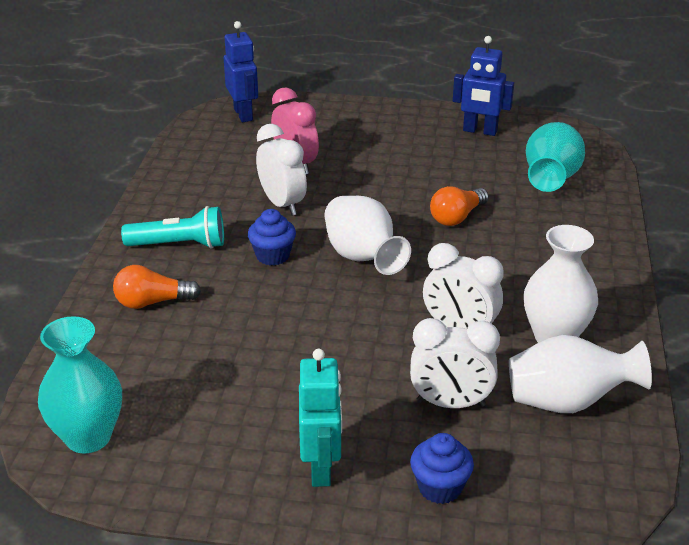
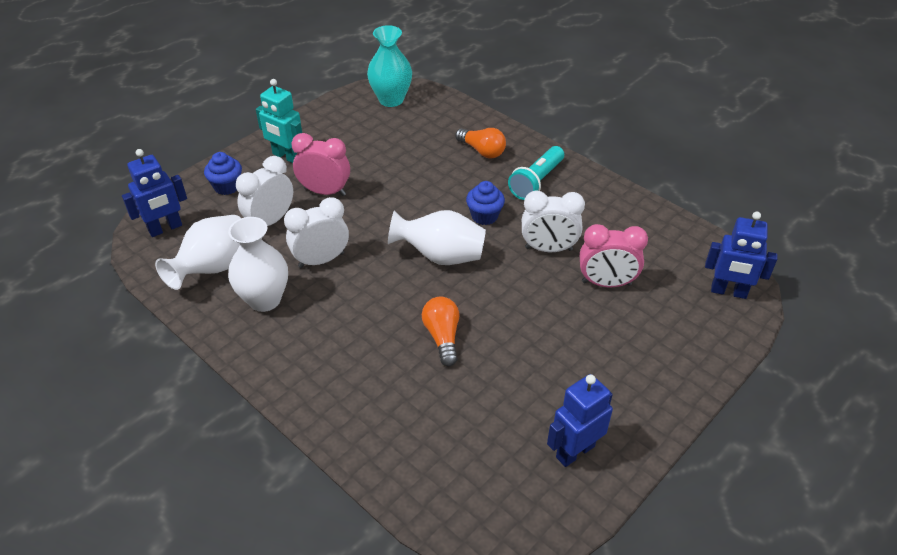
camera: 125 degrees right, 10 degrees up
(152, 302) = (482, 151): orange light bulb -> orange light bulb turned 105 degrees clockwise
(353, 388) = (325, 192): none -> pink clock
(551, 179) = (441, 444): turquoise vase -> none
(572, 491) = (165, 228): none -> blue robot

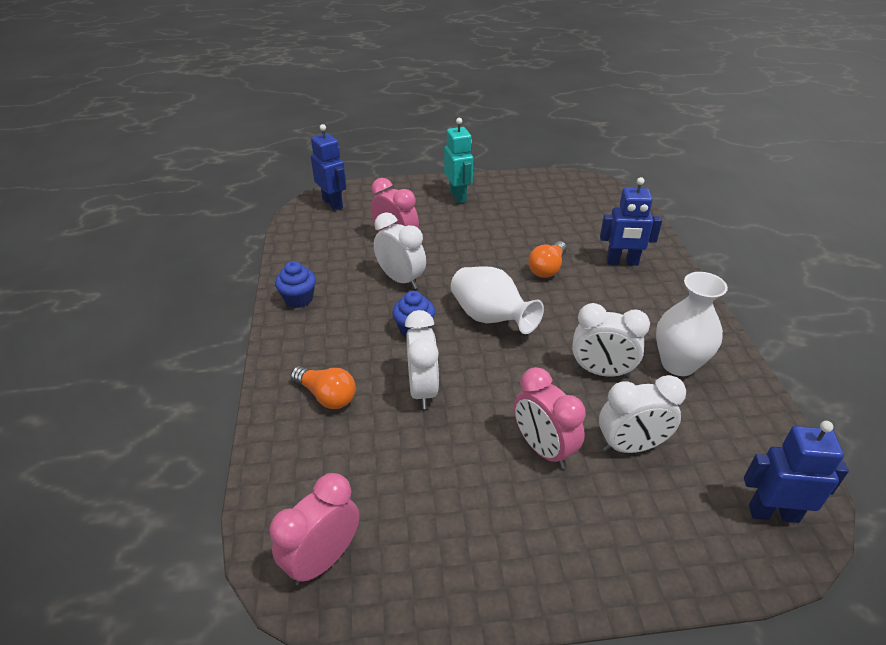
camera: 140 degrees left, 5 degrees down
(214, 268) = (721, 424): white vase -> none
(227, 186) = (666, 536): blue cupcake -> blue cupcake (298, 299)
(286, 157) = (555, 541): turquoise robot -> turquoise robot (458, 196)
(391, 100) = (323, 559): turquoise vase -> pink clock
(430, 184) = (423, 390): none -> white clock
(482, 151) = (327, 396): orange light bulb -> orange light bulb turned 135 degrees clockwise
(536, 182) = (328, 333): turquoise flashlight -> none
(575, 451) = (527, 192): blue robot -> blue robot (622, 262)

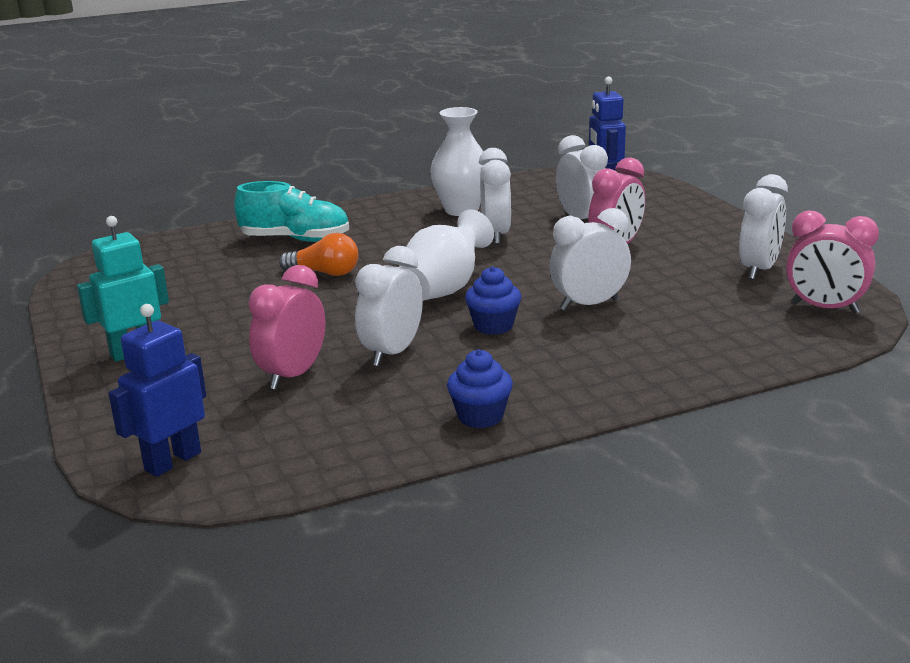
camera: 105 degrees left, 15 degrees down
(327, 396) = (645, 351): orange light bulb -> none
(438, 548) = (759, 270): none -> white clock
(622, 262) = (295, 239): blue robot -> turquoise shoe

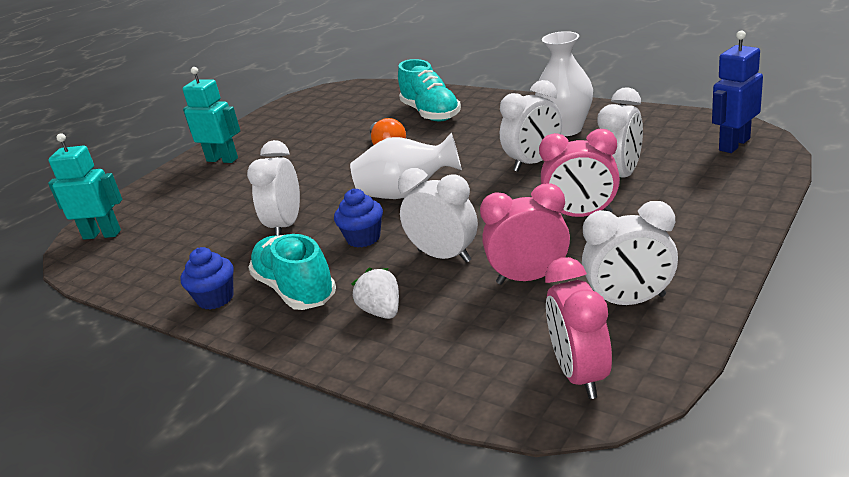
camera: 60 degrees right, 5 degrees up
(172, 461) = (102, 234): blue robot -> turquoise robot
(293, 375) = (228, 213): pink clock -> pink clock (529, 278)
(392, 353) = (285, 226): white clock -> white clock turned 75 degrees counterclockwise
(534, 375) = (295, 290): none -> turquoise shoe
(637, 348) = (382, 311): none -> white strawberry

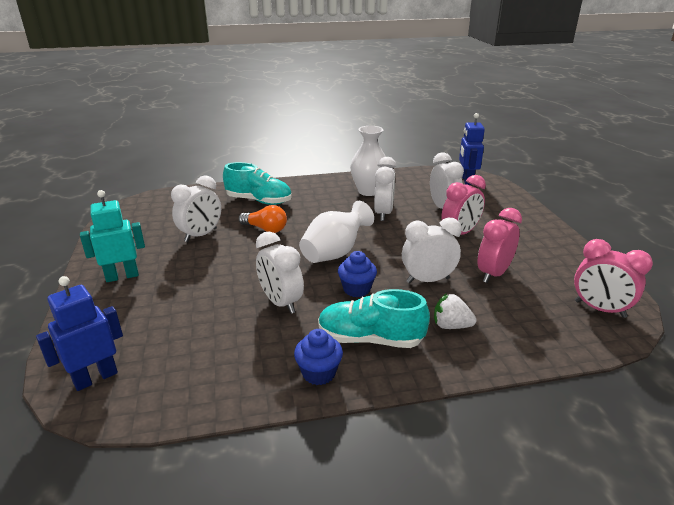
camera: 50 degrees left, 0 degrees up
(102, 234) = (95, 378): turquoise robot -> blue robot
(630, 301) = (556, 266): white clock -> white clock (201, 235)

